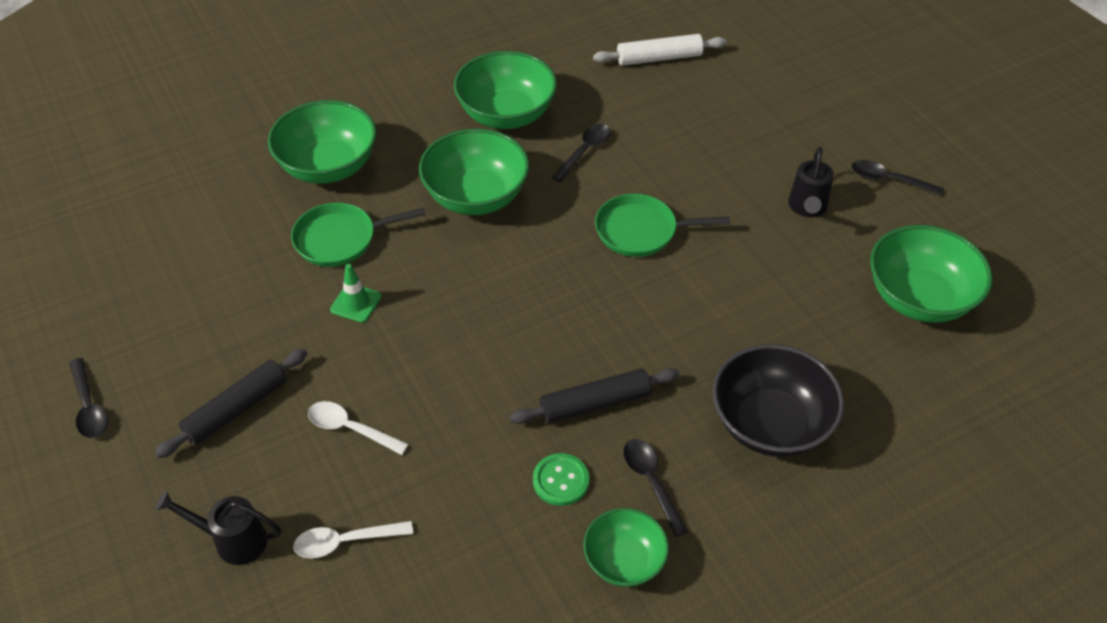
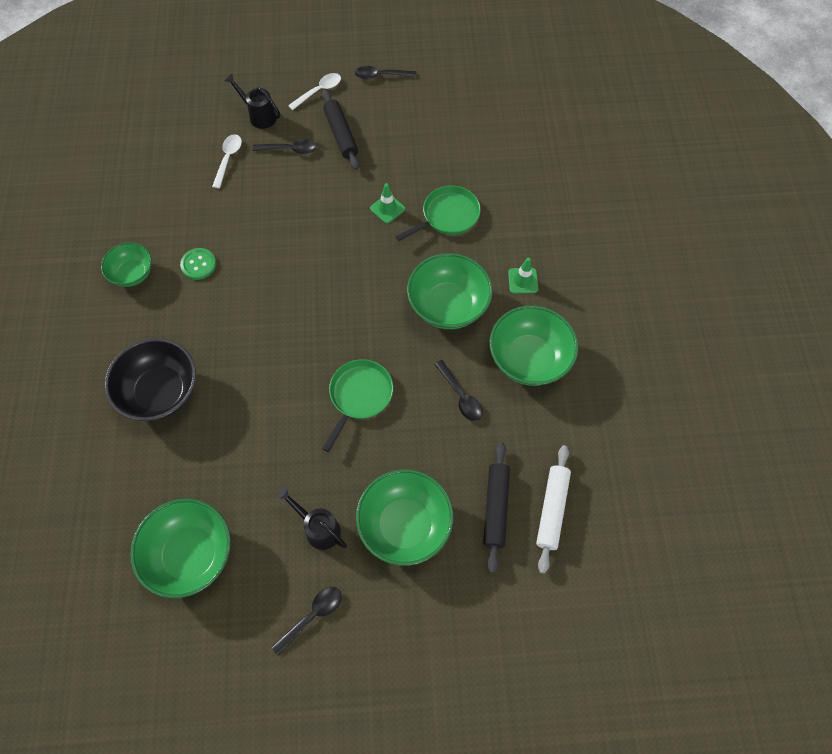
camera: 115 degrees right, 15 degrees up
(233, 540) = (259, 116): black watering can -> black watering can turned 90 degrees counterclockwise
(328, 166) = (523, 228): green bowl -> green bowl (405, 525)
(340, 239) = (447, 216): green pan -> green pan turned 45 degrees clockwise
(351, 429) = (296, 180): white spoon -> white spoon (319, 91)
(406, 146) = (523, 281): none -> green traffic cone
(595, 404) = (236, 303): black rolling pin -> black rolling pin (495, 508)
(651, 482) = (167, 308): black spoon -> black spoon (289, 150)

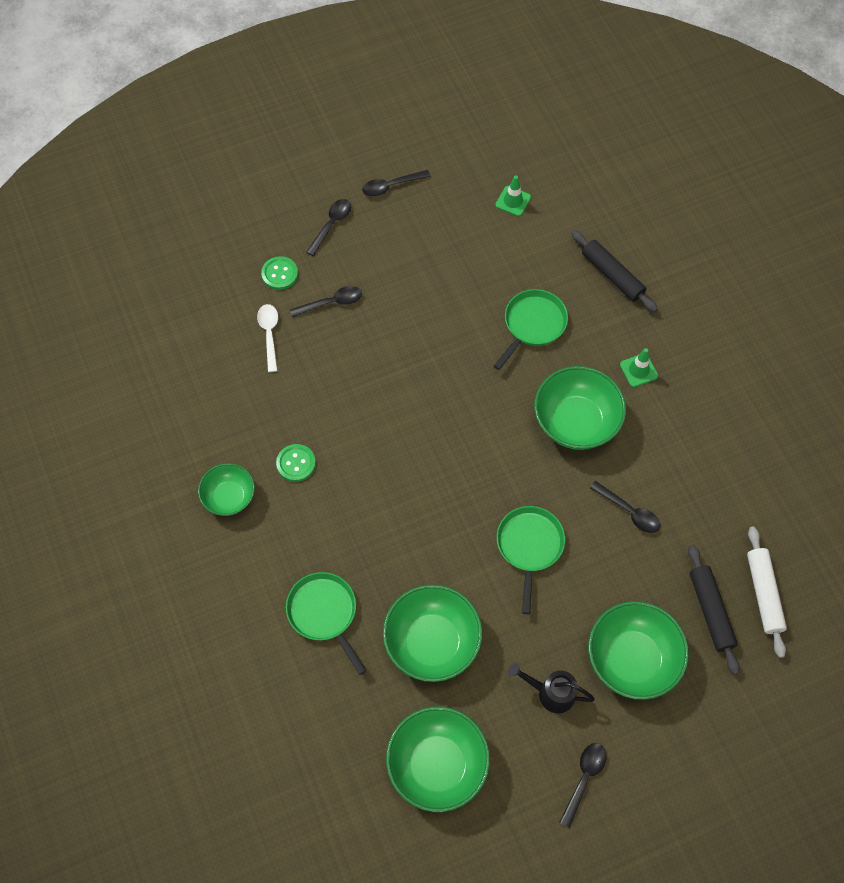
camera: 20 degrees left, 0 degrees up
(161, 392) = (324, 613): black bowl -> green pan
(259, 116) = (280, 274): black watering can -> green button
(319, 91) = (331, 225): white spoon -> black spoon
(341, 134) = (379, 268): black rolling pin -> black rolling pin (612, 275)
(387, 208) = (467, 336): green traffic cone -> green traffic cone (513, 201)
(529, 359) = (679, 450): green bowl -> green bowl (432, 642)

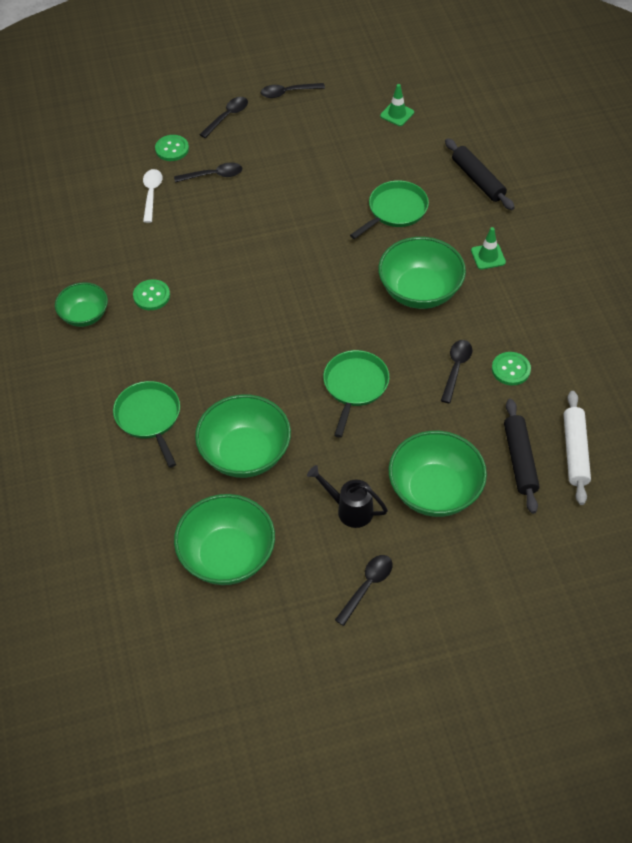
camera: 10 degrees right, 10 degrees down
(629, 511) = (456, 369): black spoon -> black spoon turned 120 degrees counterclockwise
(684, 505) = (511, 369): none -> green button

